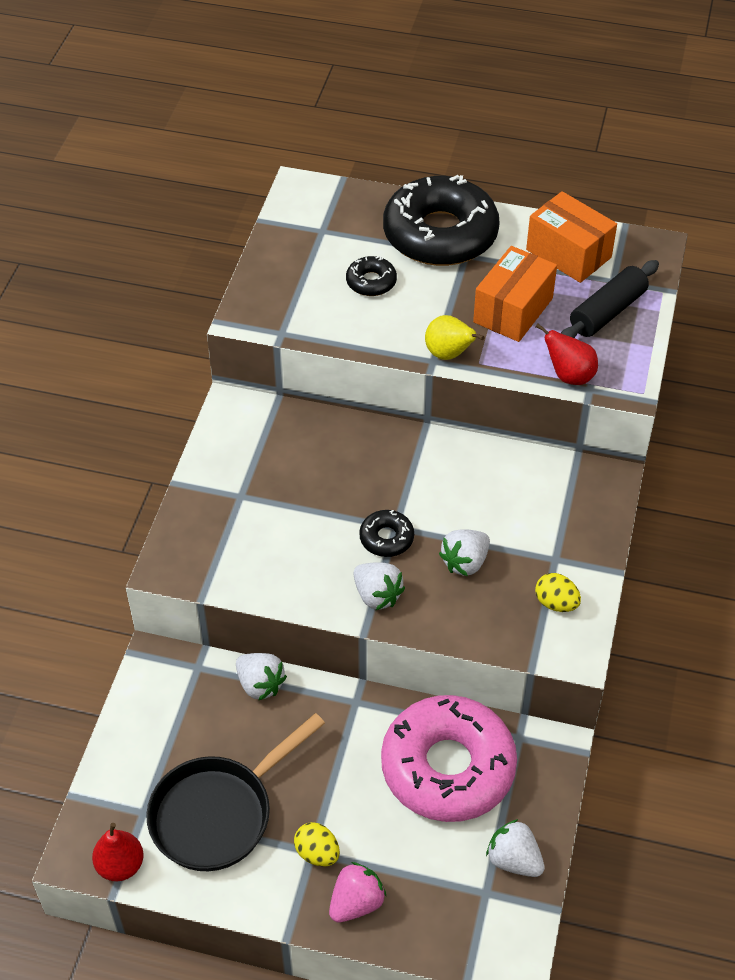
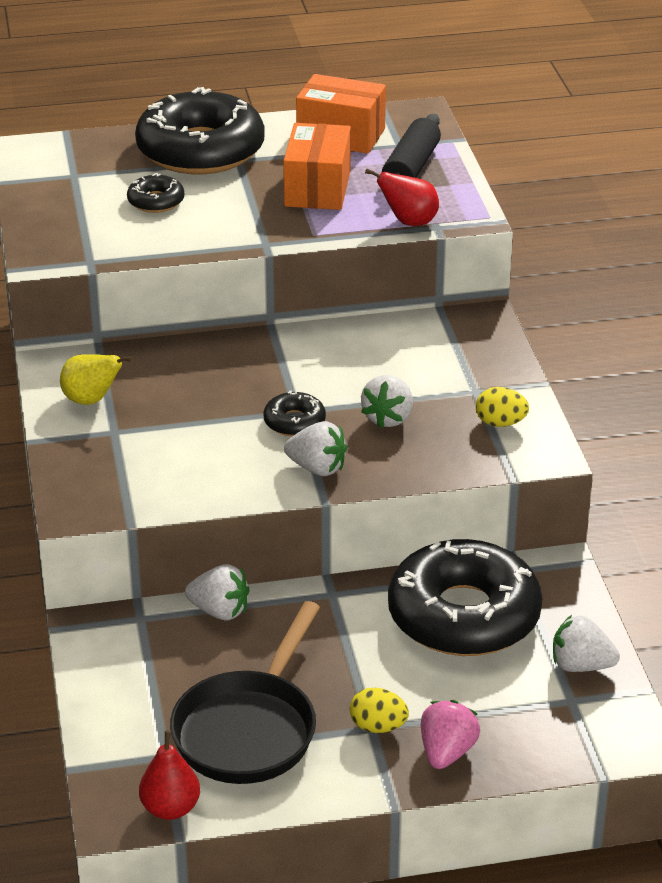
camera: 25 degrees left, 15 degrees down
(448, 767) = (463, 615): pink donut -> black donut
(449, 354) = (278, 235): yellow pear -> yellow pear (91, 400)

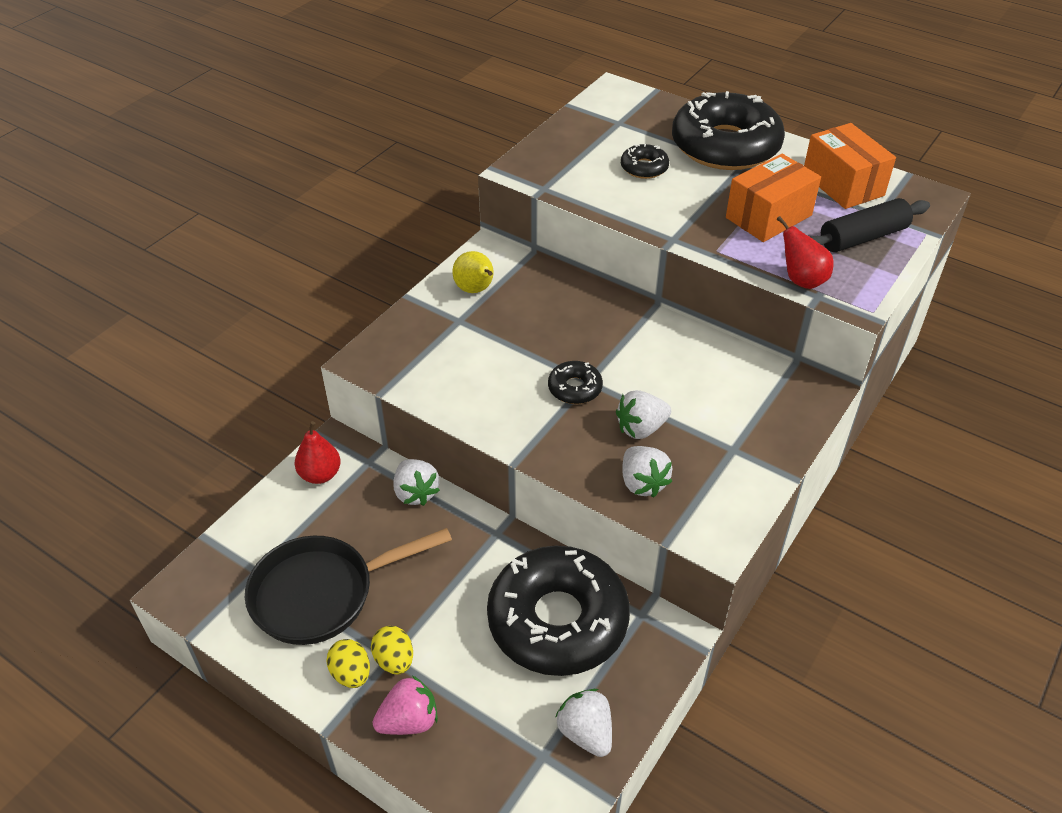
camera: 45 degrees right, 10 degrees up
(170, 808) = (211, 611): red pear -> red pear (320, 475)
(317, 468) = (542, 434): white strawberry -> white strawberry (642, 483)
(500, 423) = (717, 489): yellow egg -> yellow egg (351, 673)

